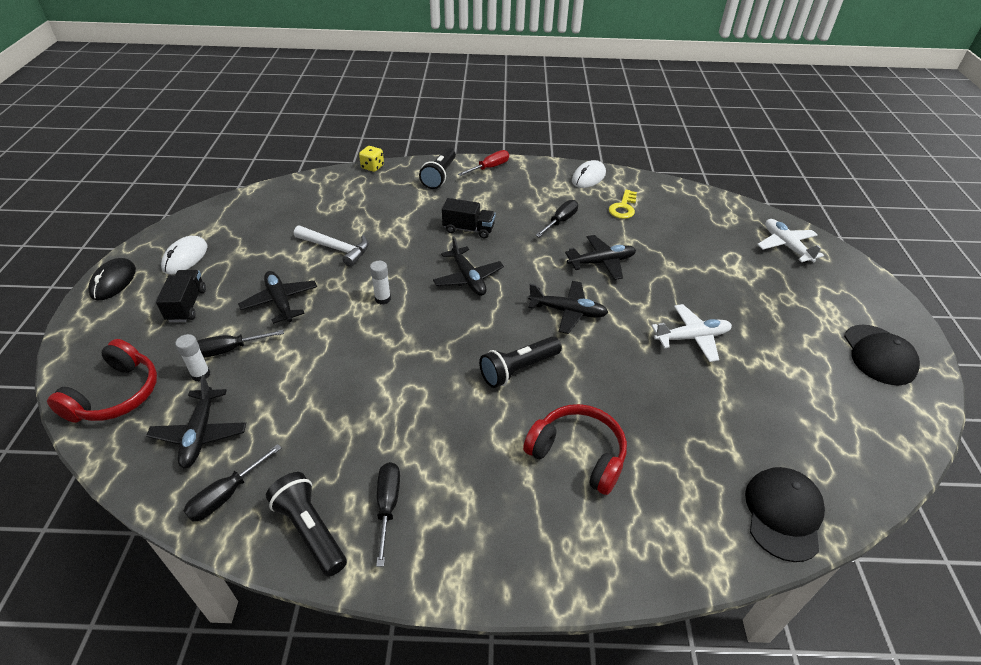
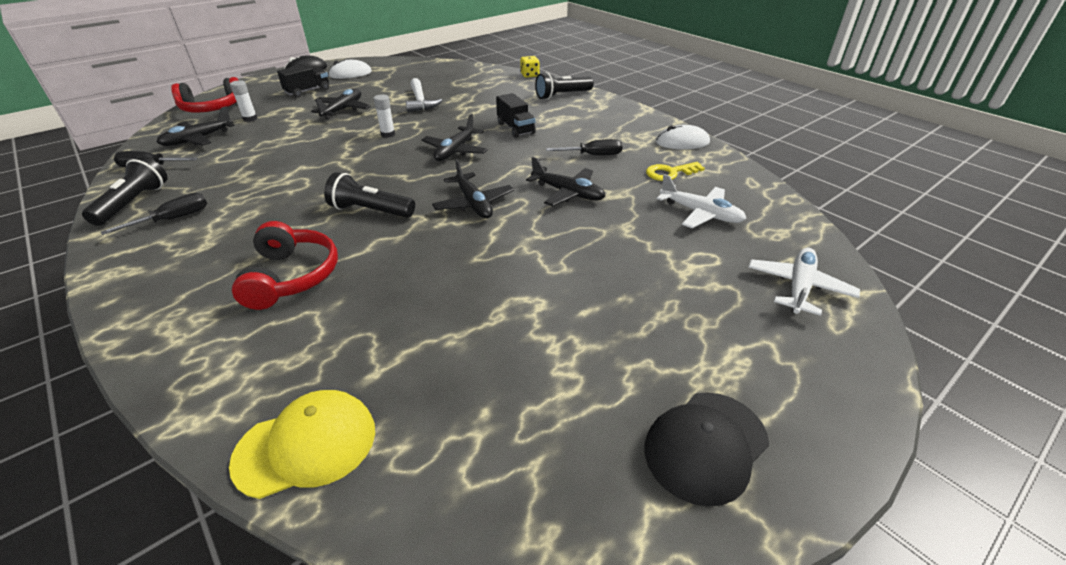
camera: 50 degrees right, 5 degrees down
(229, 350) = (280, 116): black screwdriver -> none
(489, 168) = (609, 105): red screwdriver -> none
(692, 338) = (528, 280): white plane -> white plane (701, 213)
(783, 514) = (306, 445): black cap -> yellow cap

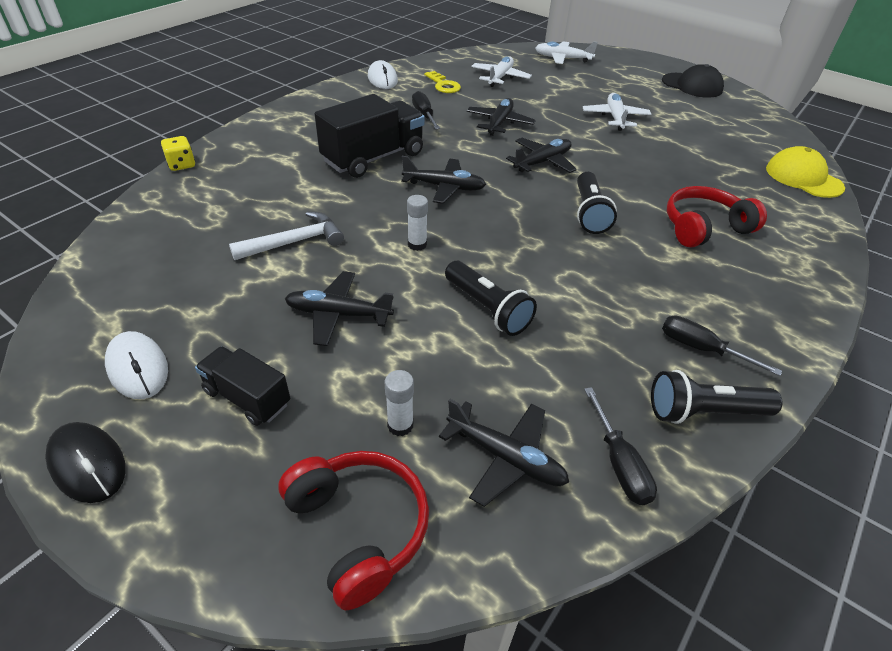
camera: 105 degrees left, 5 degrees up
(515, 128) = (373, 158): black truck -> black truck, size x1.76
(562, 95) = (265, 137): black flashlight -> black flashlight (488, 309)
(568, 285) = (615, 118): none -> white plane

